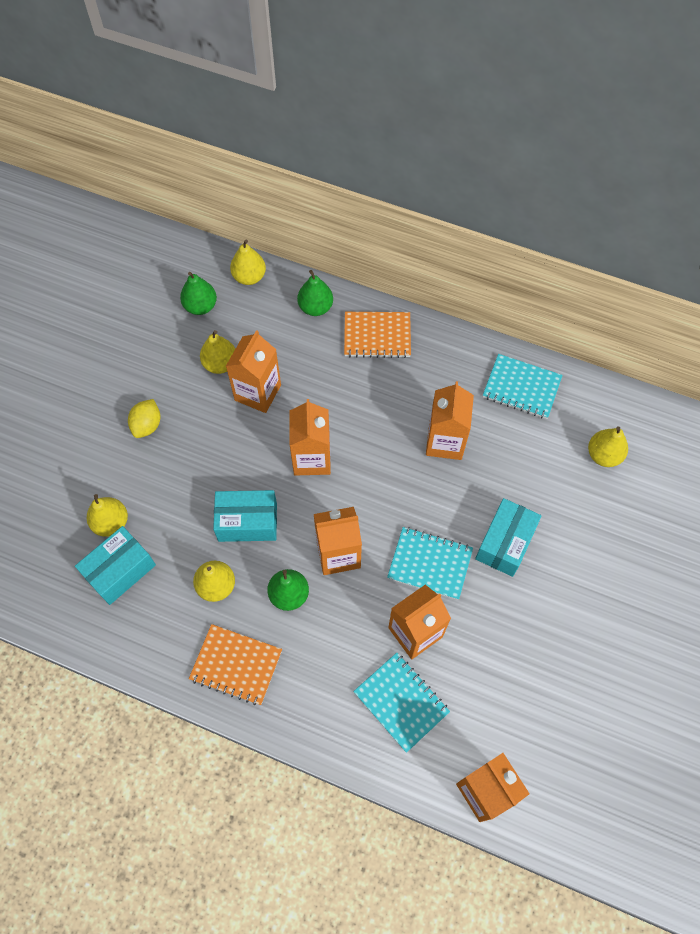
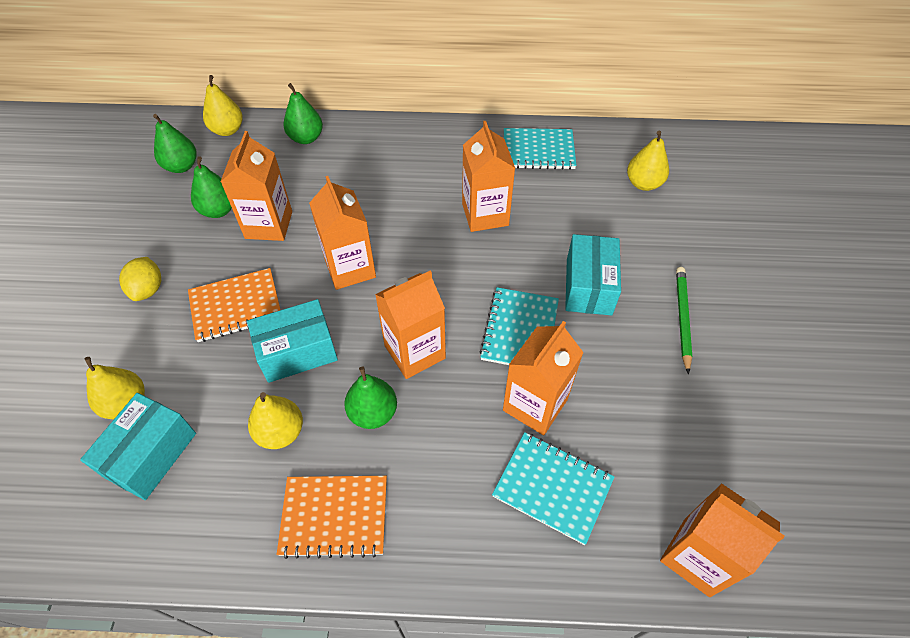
camera: 20 degrees left, 10 degrees down
(220, 364) = (218, 210): yellow pear -> green pear
(377, 336) = (378, 145): orange notebook -> orange notebook (236, 306)
(430, 564) = (520, 330): turquoise notebook -> turquoise notebook turned 75 degrees counterclockwise
(571, 600) = (682, 318): none -> green pencil

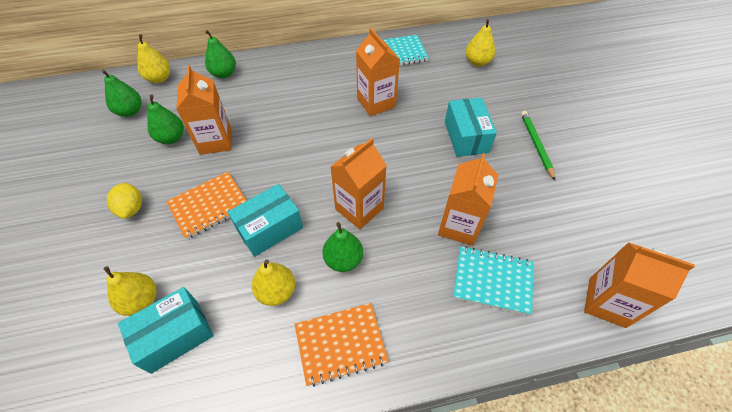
camera: 15 degrees left, 0 degrees up
(150, 454) = (175, 335): turquoise box -> turquoise box turned 45 degrees clockwise
(350, 268) = (289, 159): orange carton -> none
(520, 330) = (429, 177): turquoise notebook -> none

